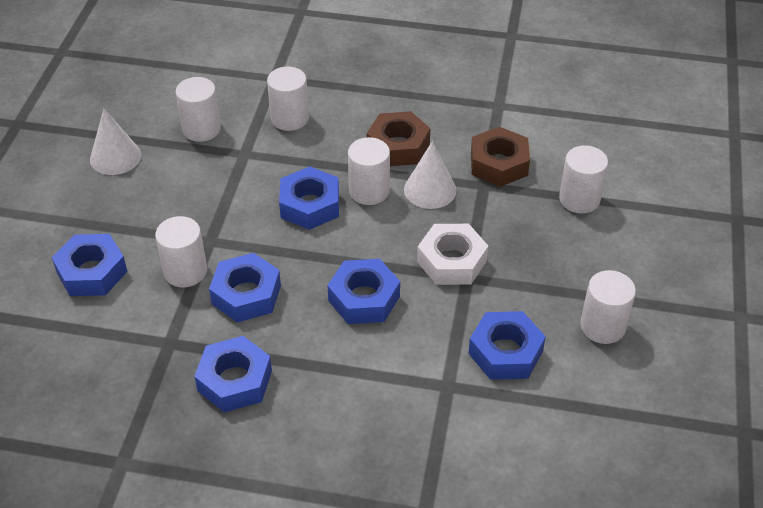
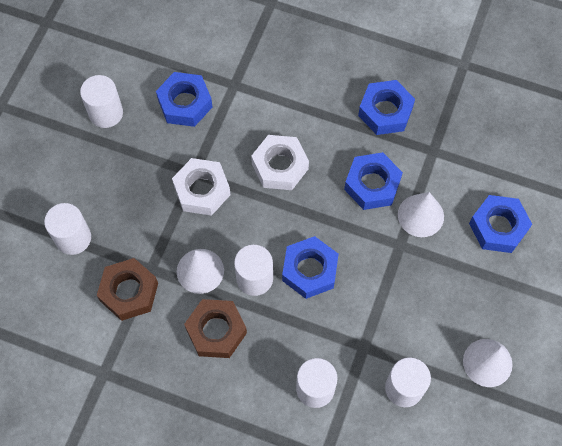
camera: 170 degrees left, 20 degrees up
(185, 271) = (420, 215): white cylinder -> white cone
(364, 298) = (280, 166): blue nut -> white nut

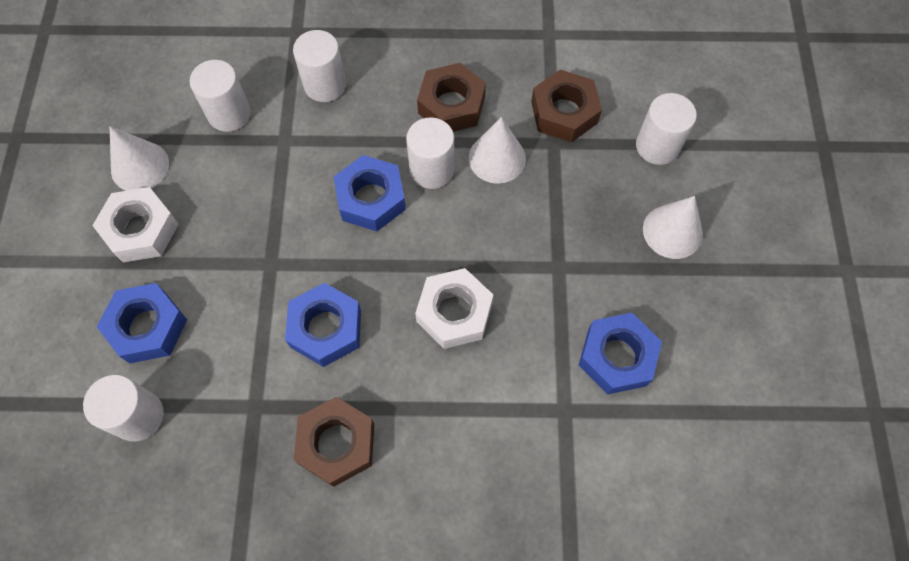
camera: 160 degrees right, 0 degrees up
(106, 113) = (711, 307): white cylinder -> white cylinder (138, 416)
(202, 190) = (538, 248): white nut -> white nut (141, 230)
(385, 111) = (337, 444): blue nut -> brown nut
(420, 215) = (252, 309): white cone -> white cone (672, 231)

